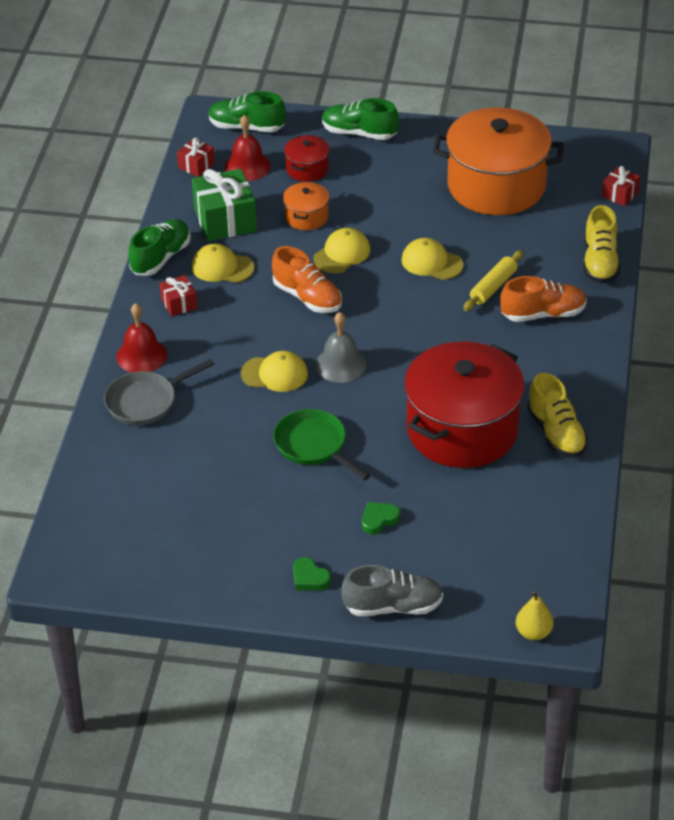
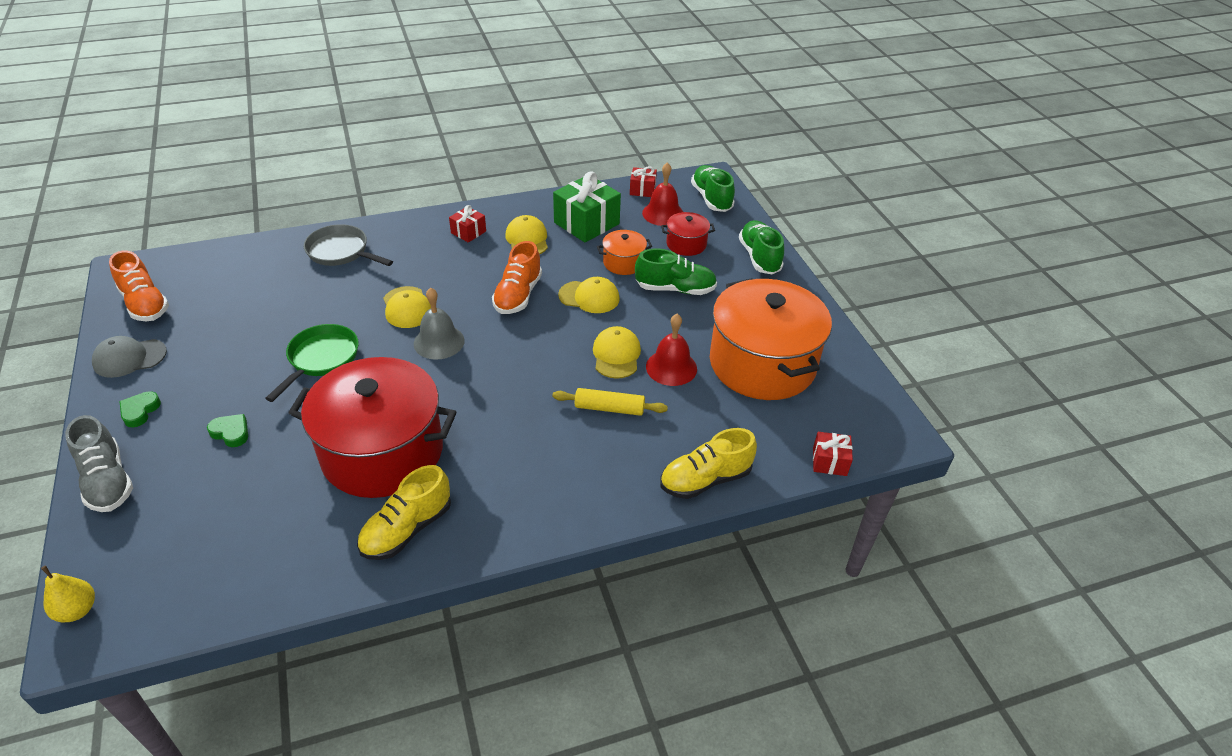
camera: 60 degrees right, 0 degrees up
(141, 355) = (395, 233): red bell -> red bell (671, 367)
(161, 258) = (518, 207): green shoe -> green shoe (675, 289)
(221, 580) = (129, 358): none -> grey cap
(543, 314) = (591, 459): orange shoe -> orange shoe (145, 304)

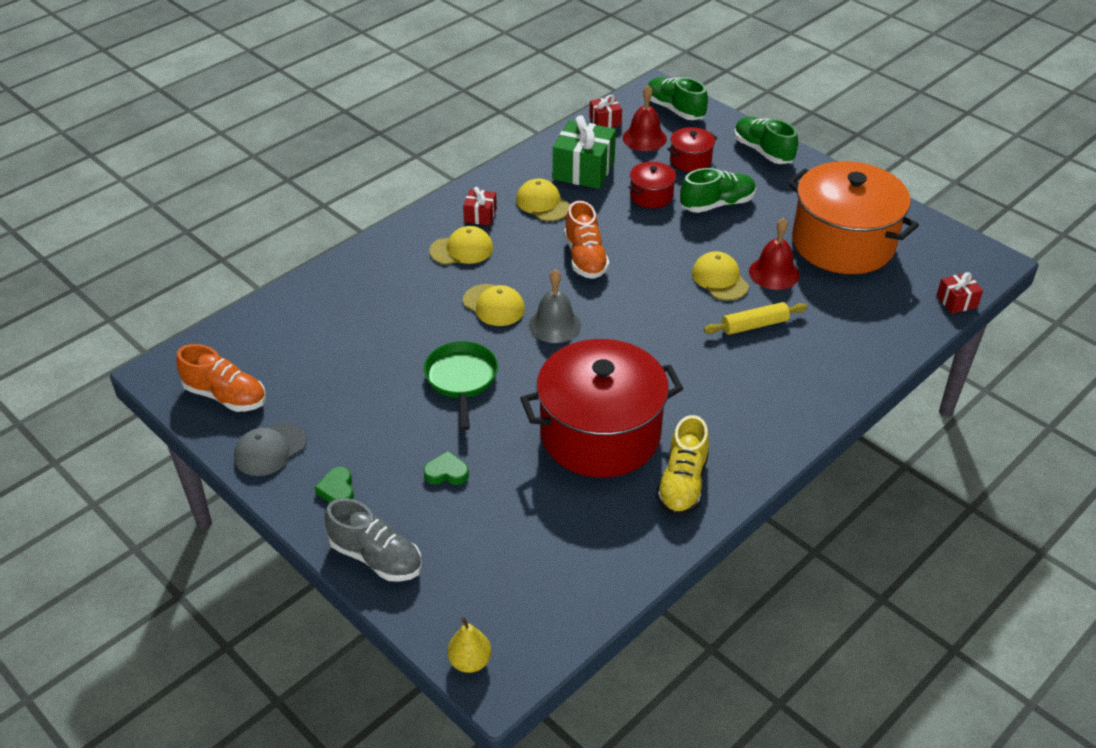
camera: 25 degrees left, 0 degrees up
(341, 252) = (373, 276): grey pan -> none
(589, 297) = (650, 237): yellow cap -> yellow cap (462, 249)
(623, 263) = (651, 196): orange pot -> red pot
(705, 479) = (878, 351): yellow shoe -> none

